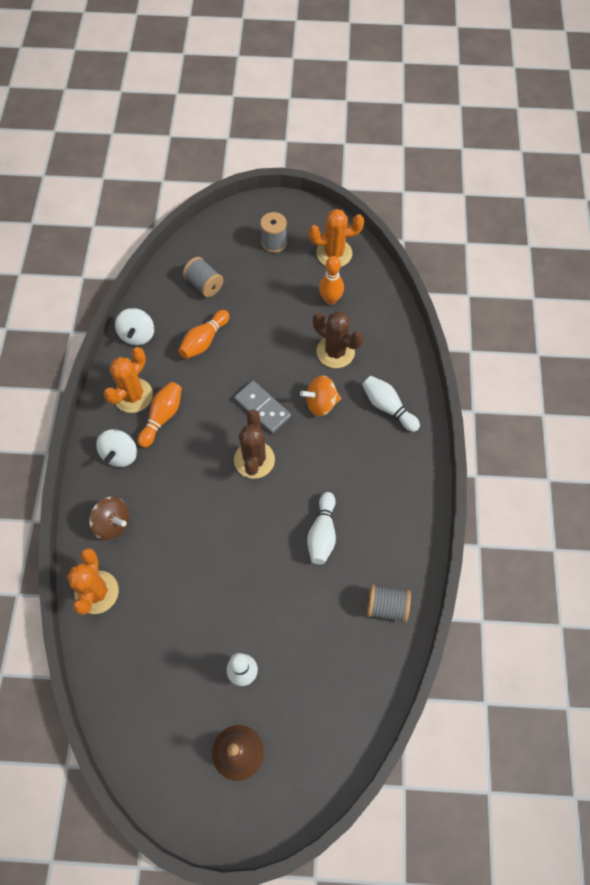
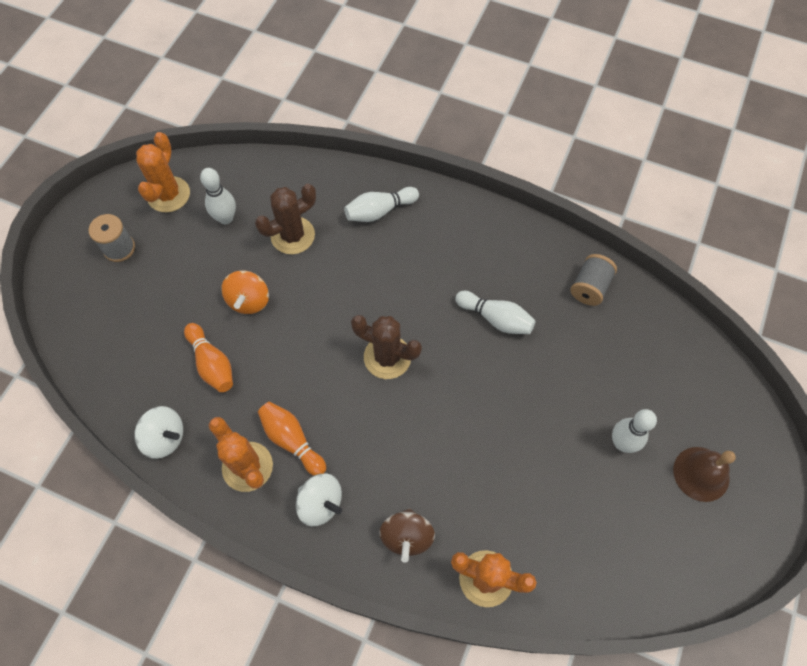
camera: 70 degrees left, 0 degrees up
(112, 523) = (407, 536): brown spinning top -> brown spinning top turned 135 degrees clockwise
(204, 284) = (134, 340): grey spool -> none
(262, 408) = (328, 329): grey domino -> none
(321, 403) = (348, 270): orange spinning top -> orange spinning top (249, 301)
(330, 300) = (226, 218): orange bowling pin -> white bowling pin

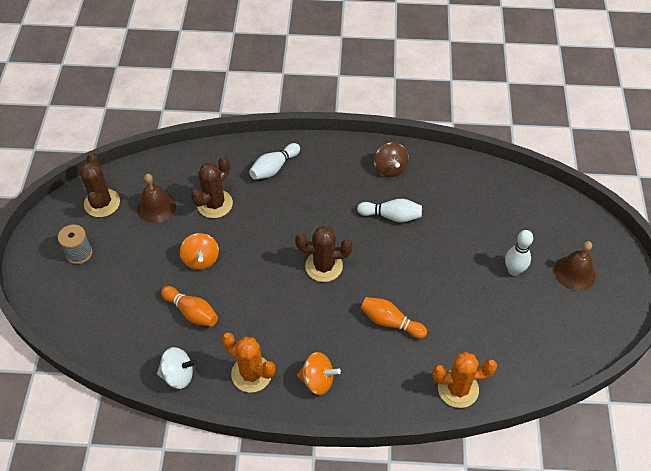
camera: 20 degrees left, 10 degrees down
(168, 195) = (102, 203): orange cactus -> brown cactus
(226, 218) = (156, 207): white bowling pin -> brown bell
(292, 440) = (277, 345): orange bowling pin -> orange bowling pin (390, 322)
(320, 503) = (318, 380): white spinning top -> orange spinning top
(407, 536) = (390, 381): brown spinning top -> brown spinning top (390, 169)
(589, 287) = (449, 175): grey spool -> none

